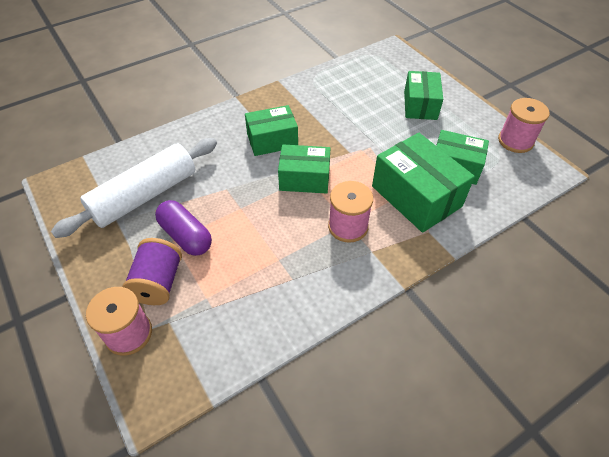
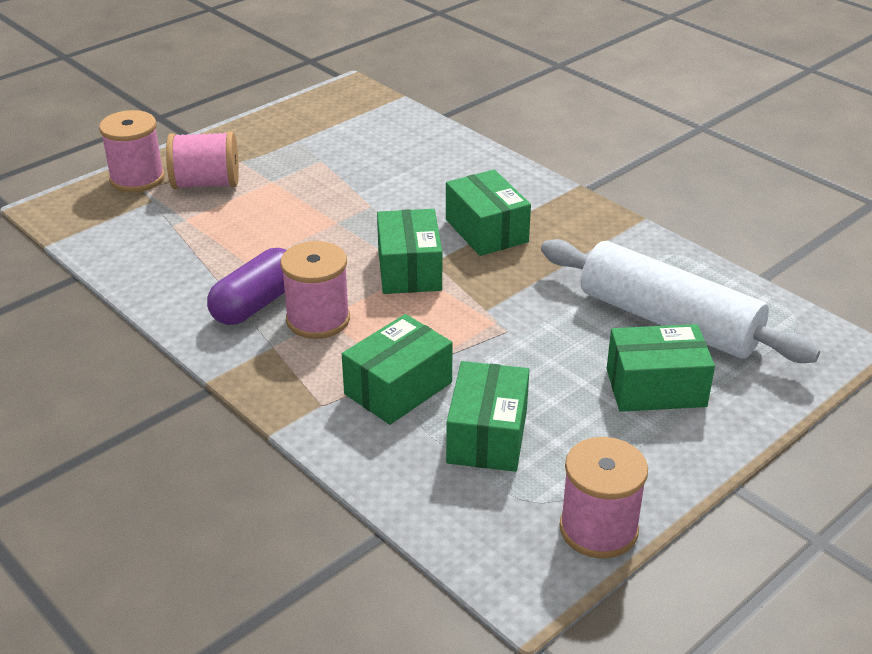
camera: 80 degrees right, 15 degrees down
(145, 196) = (344, 149): white rolling pin -> white rolling pin (668, 321)
(158, 283) = (206, 184): purple spool -> pink spool
(186, 236) = (280, 189): purple capsule -> purple capsule (256, 304)
(416, 196) = (398, 388): green box -> green box, size x0.67

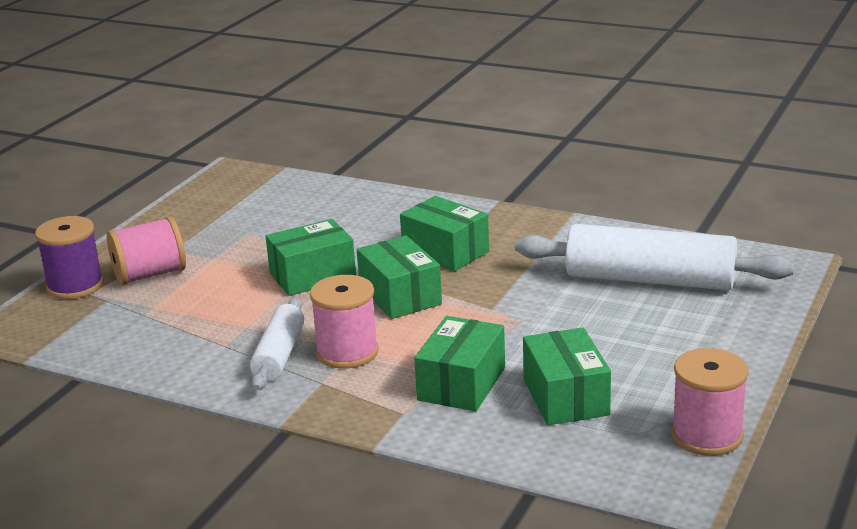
camera: 20 degrees left, 10 degrees down
(137, 178) = (75, 286): pink spool -> purple spool
(256, 304) = (279, 355): purple capsule -> white rolling pin
(655, 387) = (676, 328): green box -> green box (312, 276)

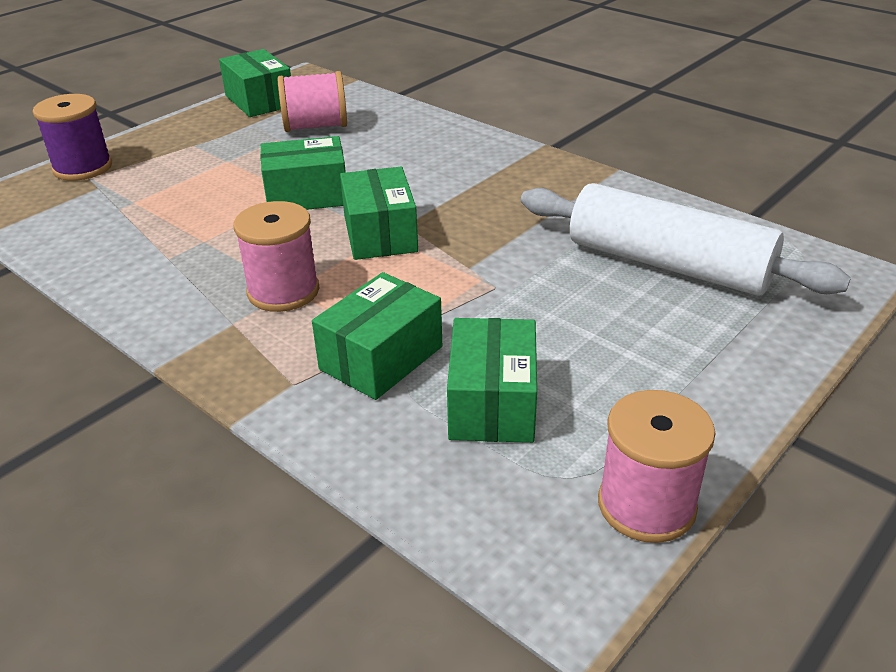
camera: 15 degrees right, 10 degrees up
(150, 275) = (156, 168): pink spool -> pink spool (315, 126)
(279, 355) = (212, 280): white rolling pin -> none
(445, 251) = (457, 191): green box -> green box (260, 101)

